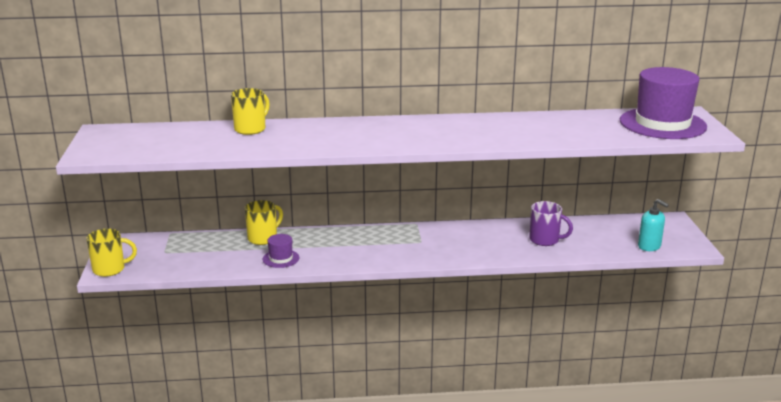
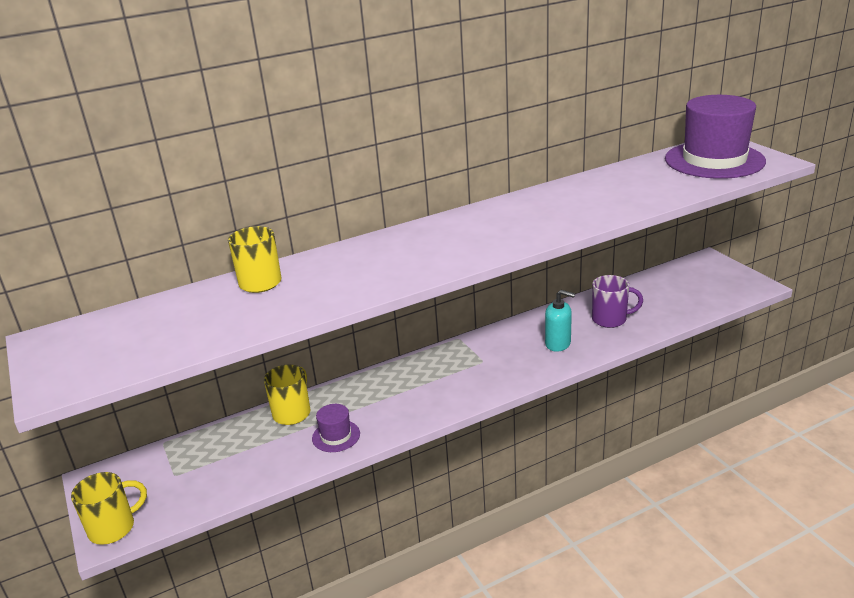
camera: 20 degrees left, 5 degrees up
(649, 246) = (715, 297): turquoise soap dispenser -> turquoise soap dispenser (558, 344)

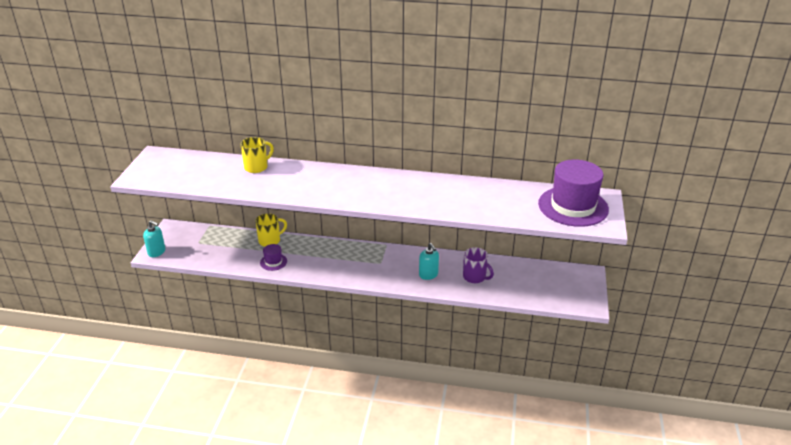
camera: 35 degrees right, 5 degrees up
(113, 528) = (157, 252): yellow mug -> turquoise soap dispenser

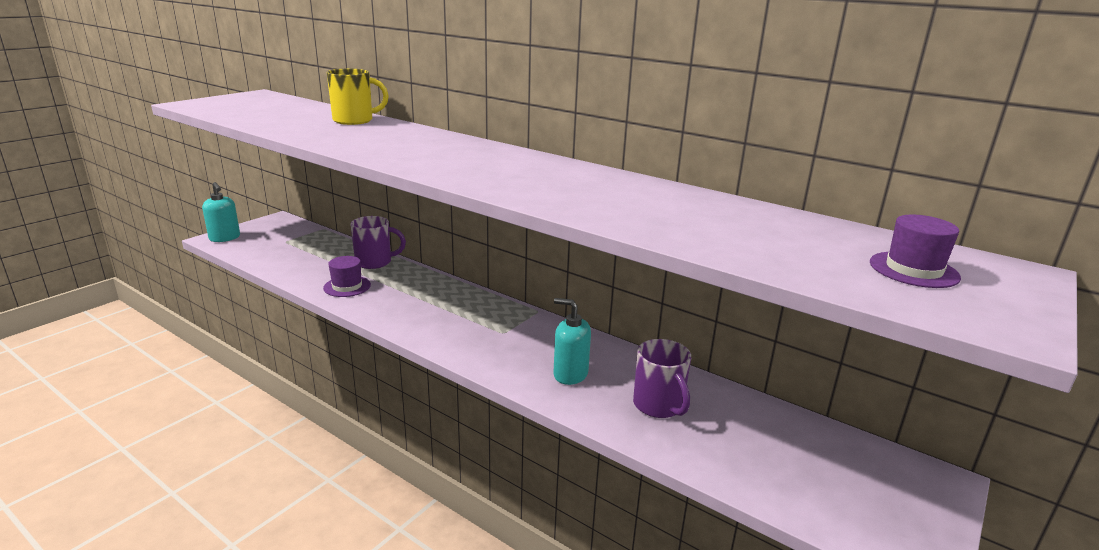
camera: 25 degrees right, 10 degrees down
(270, 241) = (375, 262): yellow mug -> purple mug
(428, 275) = (570, 374): turquoise soap dispenser -> turquoise soap dispenser turned 120 degrees clockwise
(573, 206) = (913, 270): purple hat -> purple hat, size x0.44

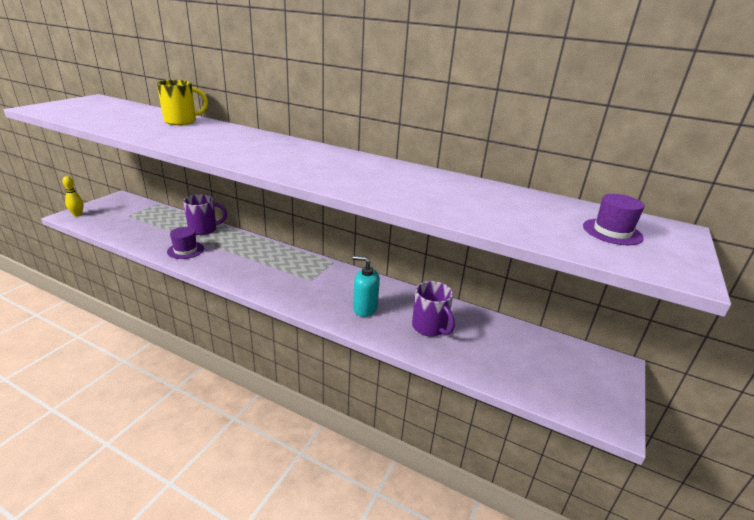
camera: 10 degrees left, 5 degrees up
(225, 238) = (77, 215): turquoise soap dispenser -> yellow bowling pin

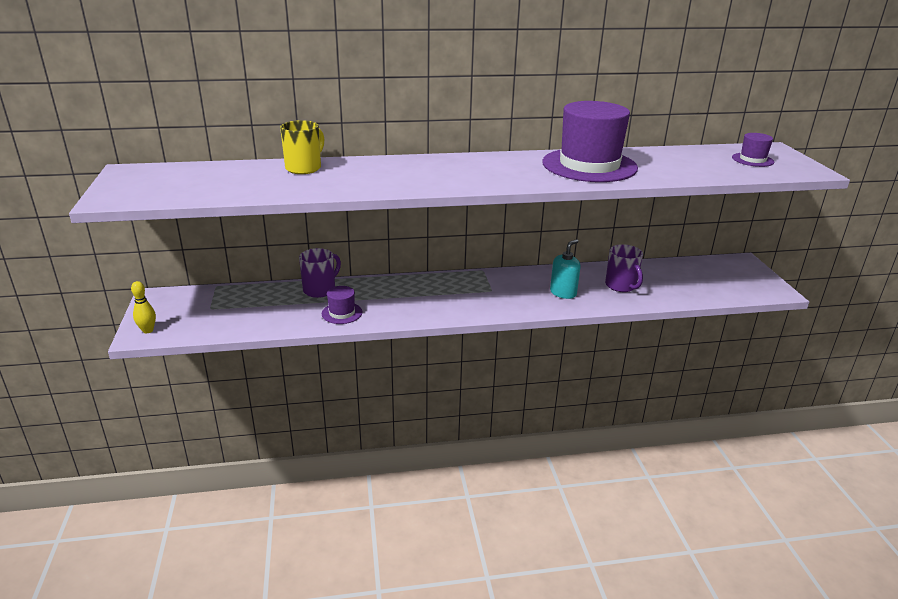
camera: 35 degrees left, 0 degrees up
(365, 308) = (563, 293): turquoise soap dispenser -> turquoise soap dispenser turned 150 degrees clockwise
(396, 180) = (589, 165): none -> purple hat
(430, 327) = (621, 286): purple mug -> purple mug turned 45 degrees clockwise

